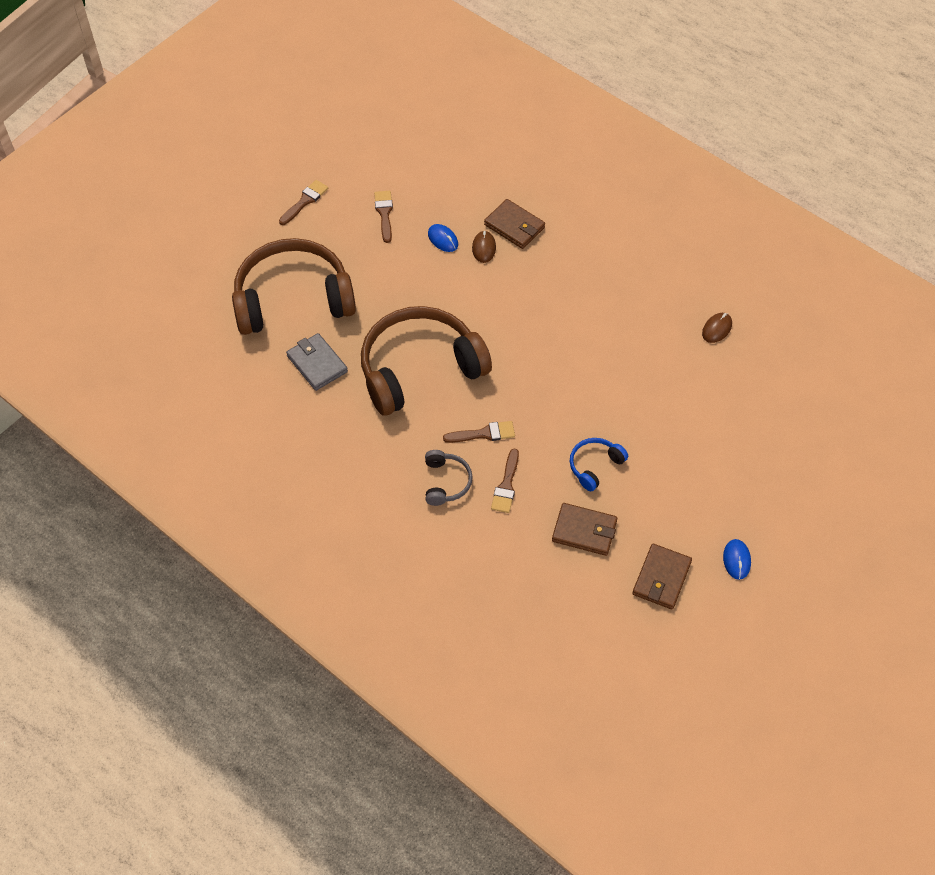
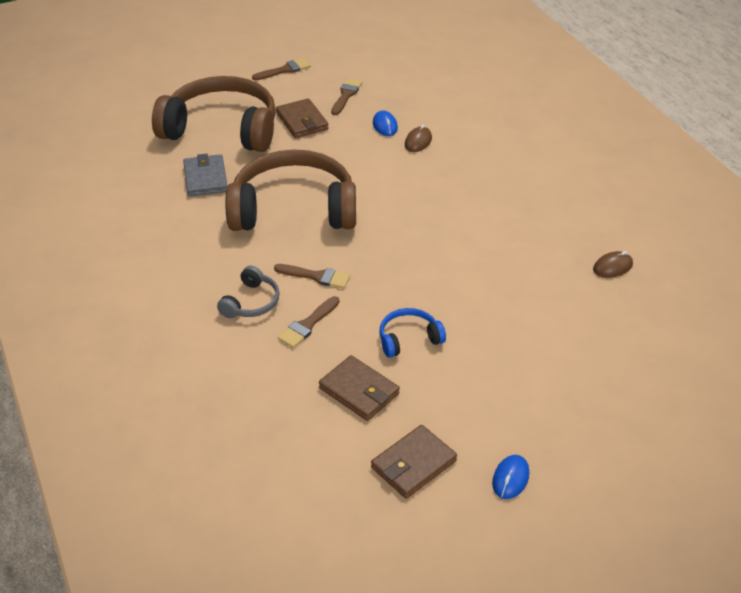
camera: 25 degrees right, 15 degrees down
(514, 226) = (458, 134): brown wallet -> brown wallet (302, 121)

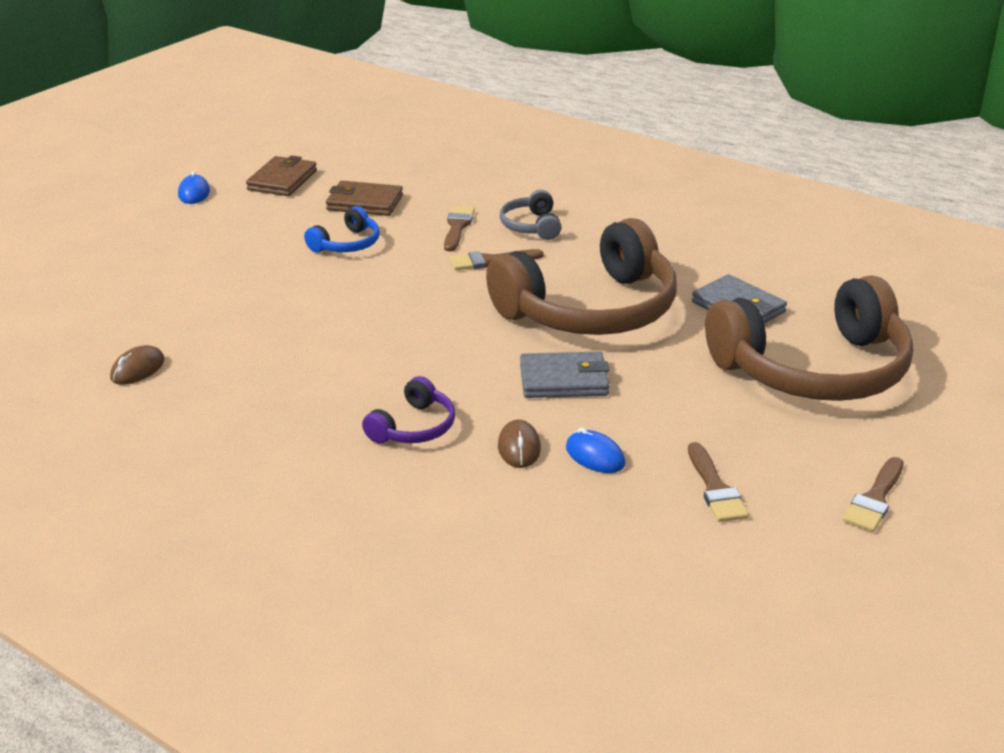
camera: 150 degrees right, 10 degrees down
(302, 121) = (724, 419): brown wallet -> none
(359, 169) = (563, 380): none -> grey wallet
(463, 170) = (414, 427): none -> purple headphones

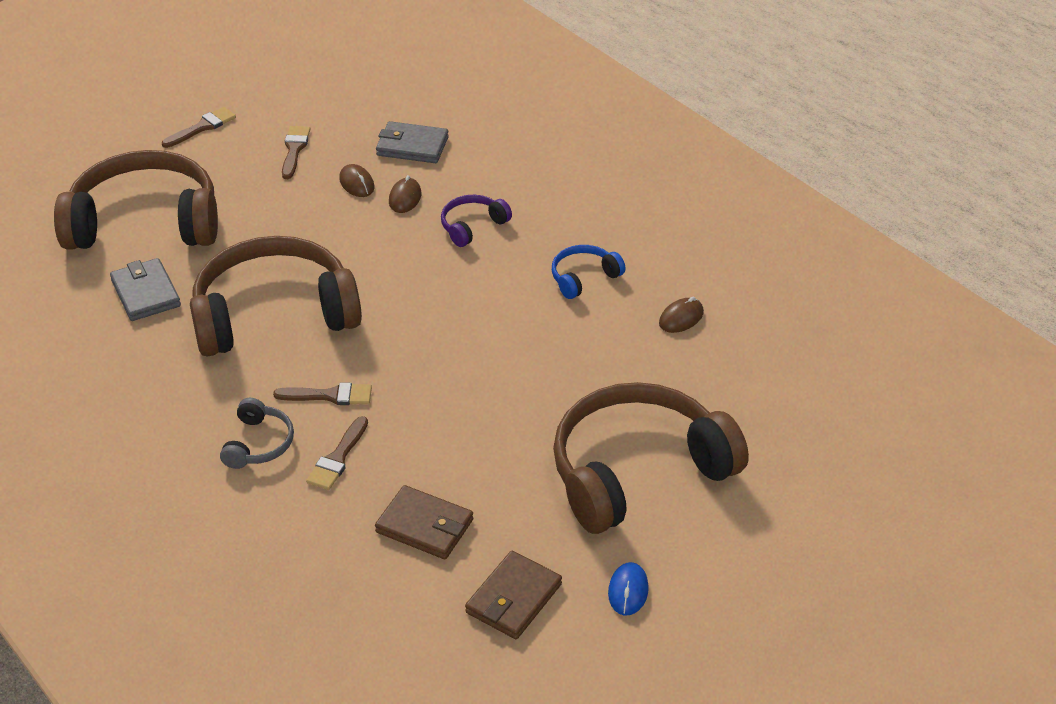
camera: 165 degrees left, 10 degrees up
(187, 252) = (637, 471): none -> brown headphones
(347, 244) = (465, 451): blue headphones -> blue headphones (583, 277)
(563, 380) = (341, 247): grey wallet -> grey wallet (412, 146)
(595, 456) = (357, 183): blue mouse -> brown mouse

